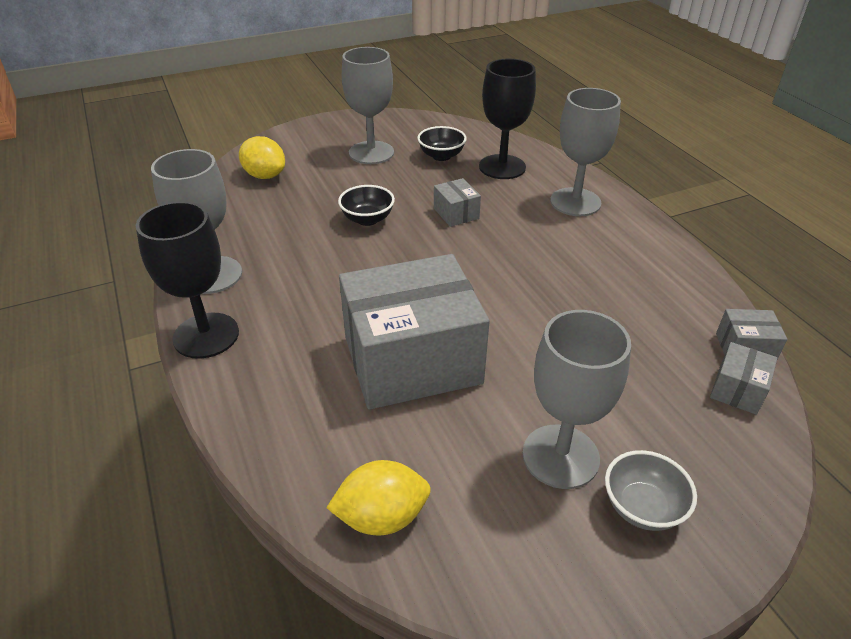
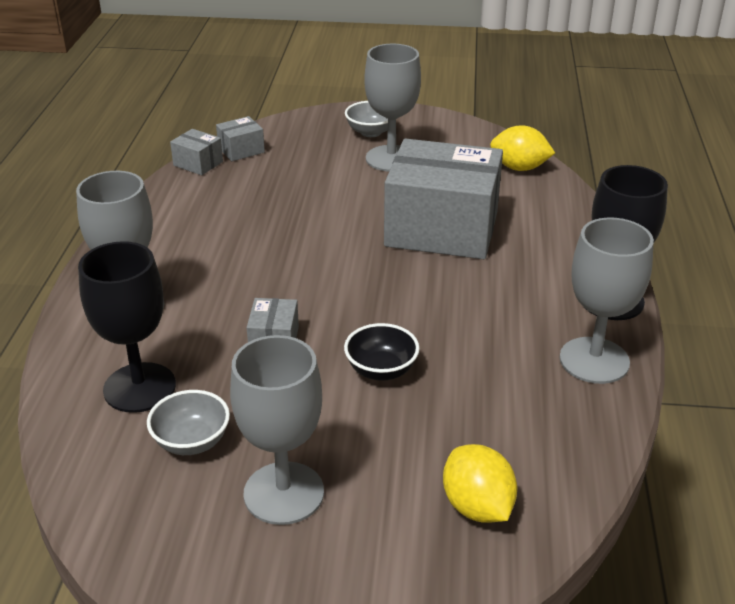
camera: 150 degrees left, 5 degrees down
(441, 156) = (192, 442): black bowl -> grey bowl

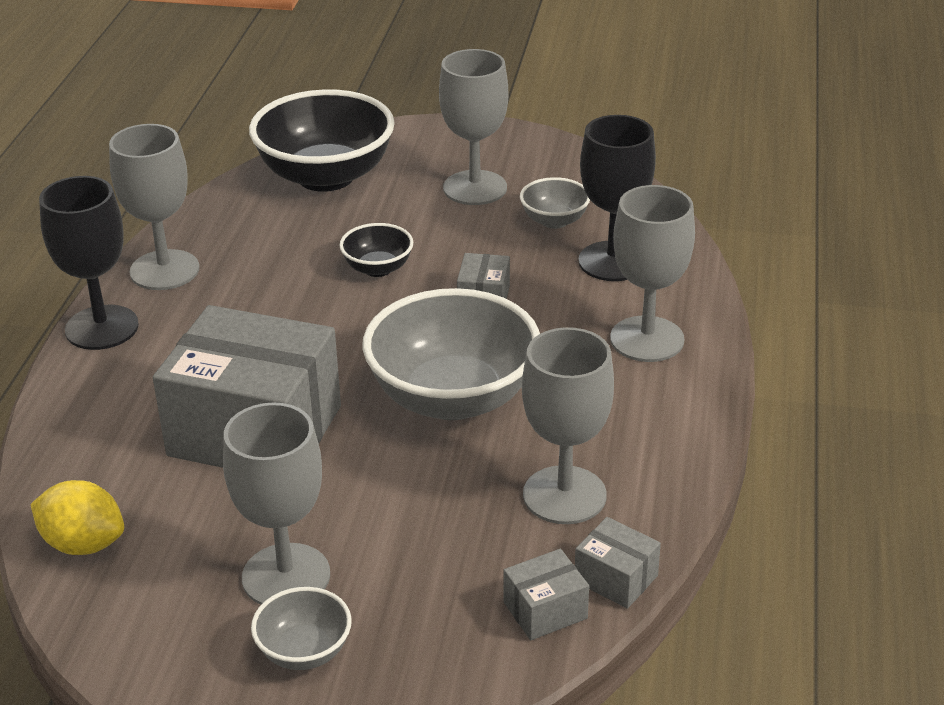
camera: 175 degrees left, 0 degrees up
(222, 200) = (564, 495): none -> grey goblet
(298, 255) = (453, 398): none -> grey bowl
(477, 507) = (326, 176): yellow lemon -> black bowl

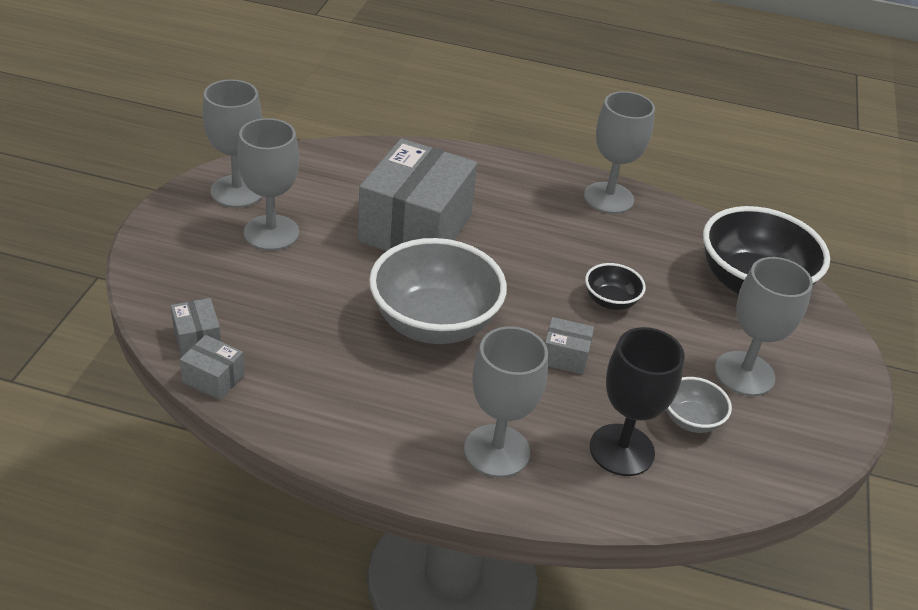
camera: 90 degrees right, 5 degrees up
(83, 544) = (325, 162): yellow lemon -> none
(102, 328) = (539, 171): black goblet -> none
(304, 651) = (205, 235): grey bowl -> none
(564, 495) = (308, 366): grey goblet -> grey goblet (237, 191)
(616, 578) = (213, 378): grey box -> grey box turned 75 degrees clockwise

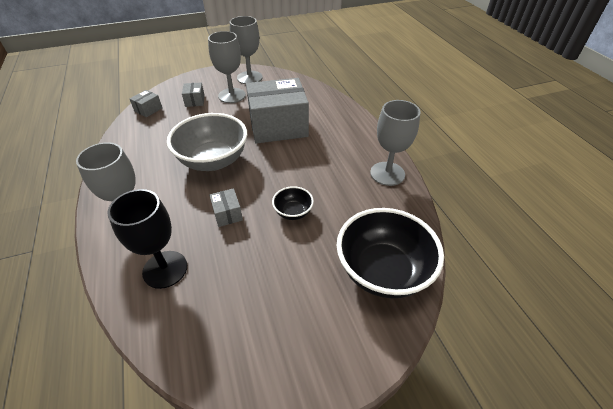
camera: 60 degrees right, 5 degrees up
(213, 378) = (127, 123): grey box -> grey box (195, 101)
(691, 420) = (215, 292): grey bowl -> none
(744, 374) = (283, 303): grey goblet -> none

